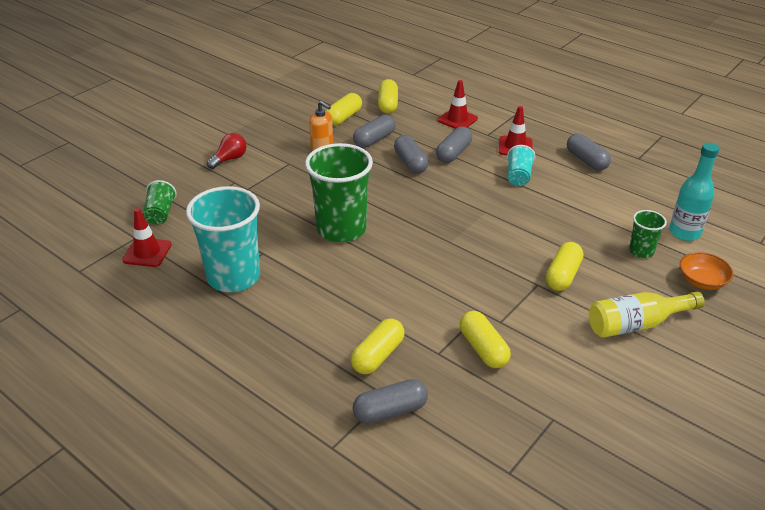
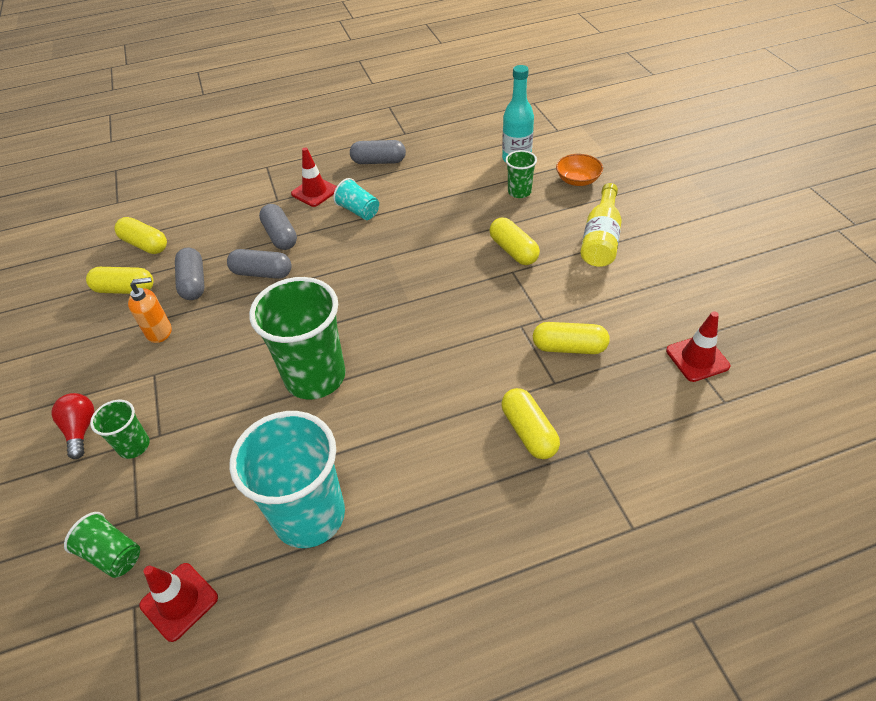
camera: 55 degrees left, 10 degrees up
(233, 183) = (134, 446): none -> green cup
(343, 117) = (125, 289): yellow capsule -> yellow capsule turned 60 degrees counterclockwise
(390, 411) = (609, 456): grey capsule -> none
(457, 119) = (231, 208): red traffic cone -> red traffic cone (697, 358)

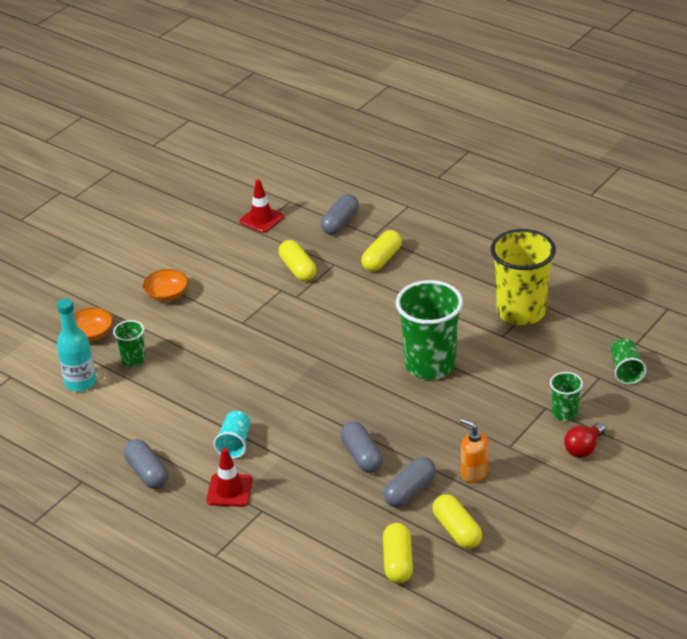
camera: 125 degrees left, 10 degrees down
(179, 601) = (614, 329): red traffic cone -> none
(280, 236) = (308, 474): grey capsule -> grey capsule (340, 223)
(309, 515) = (521, 311): turquoise cup -> yellow cup
(513, 250) = (217, 331): yellow capsule -> none
(601, 239) = (167, 294): yellow bottle -> orange bowl

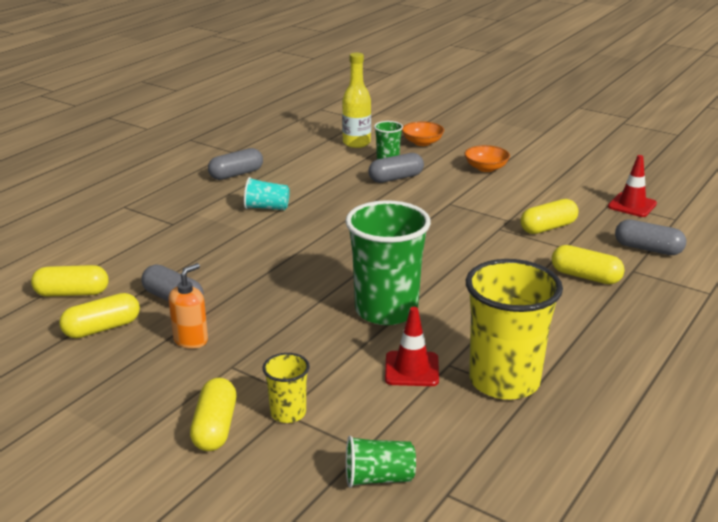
camera: 85 degrees right, 10 degrees down
(80, 382) = (356, 143): turquoise bottle -> yellow bottle
(229, 490) = (203, 208): red traffic cone -> red traffic cone (411, 369)
(362, 456) = (235, 271): grey capsule -> grey capsule (396, 178)
(564, 413) = (288, 413): green cup -> yellow cup
(583, 448) = (215, 427): red light bulb -> yellow capsule

